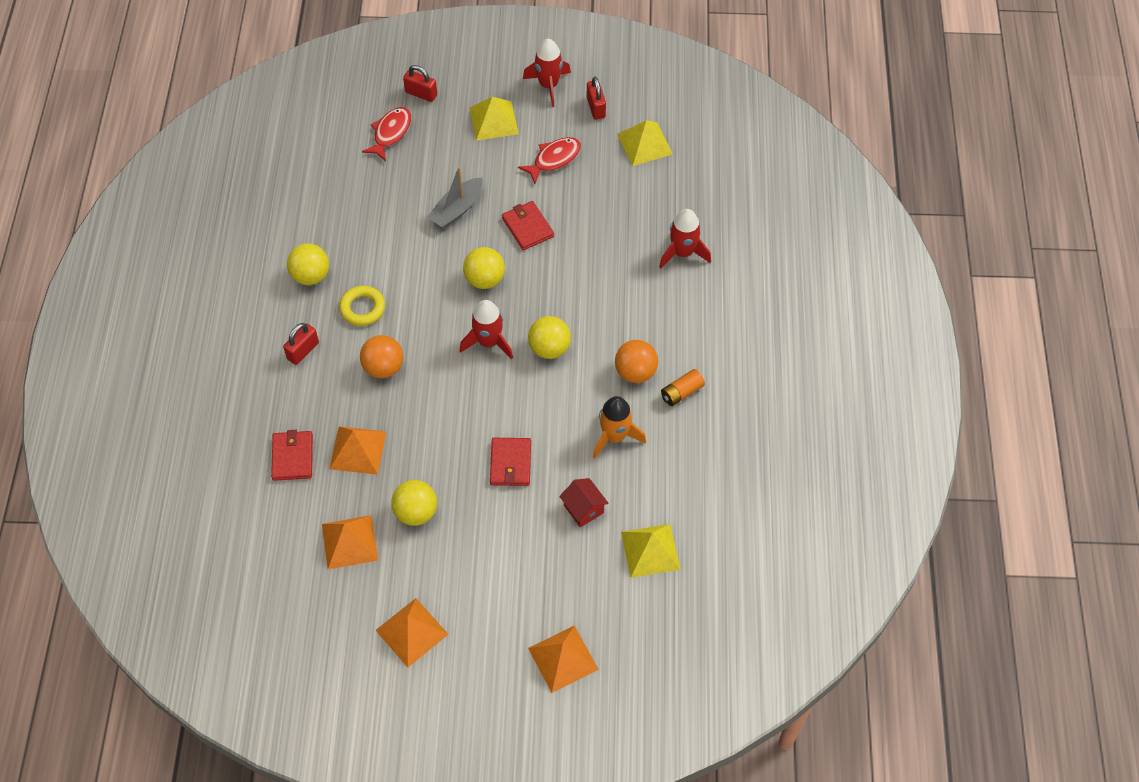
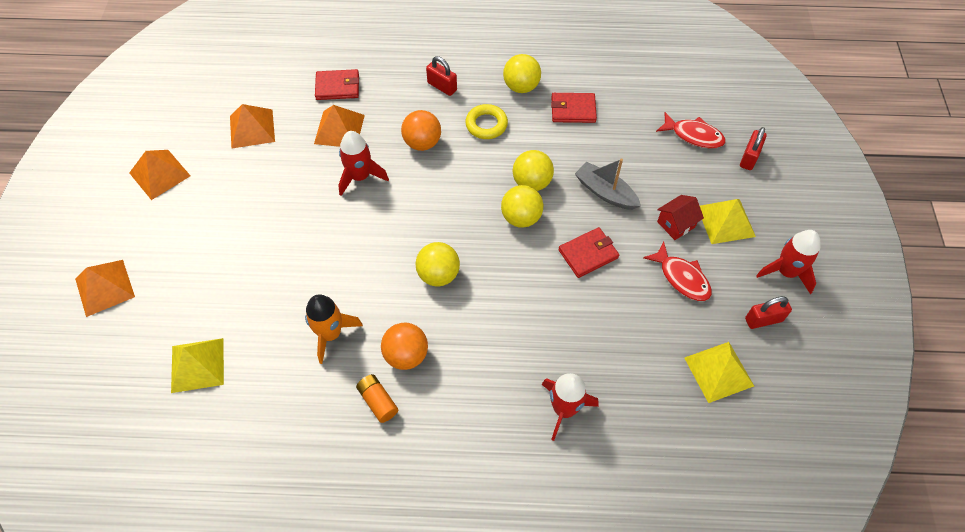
camera: 90 degrees right, 0 degrees up
(416, 512) = (272, 172): yellow ball -> yellow ball (532, 182)
(488, 342) = (447, 222): red rocket -> red rocket (360, 177)
(510, 463) = (311, 243): red wallet -> red wallet (573, 109)
(583, 509) = (253, 305): red house -> red house (676, 224)

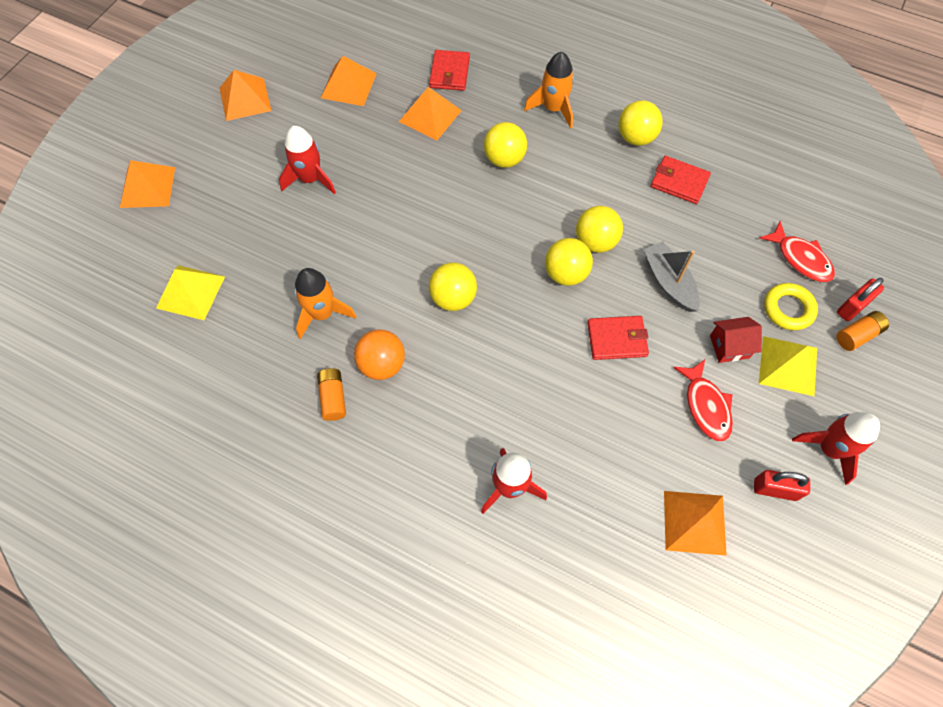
camera: 25 degrees right, 5 degrees up
(337, 87) = (449, 73): red wallet -> red wallet turned 75 degrees clockwise
(360, 177) = (426, 170): red rocket -> red rocket (310, 179)
(422, 143) = (504, 159): orange ball -> yellow ball
(442, 86) = (553, 109): red padlock -> orange rocket
(486, 124) = (579, 164): yellow ring -> yellow ring (788, 309)
(718, 371) = (694, 522): yellow pyramid -> orange pyramid
(763, 178) = (857, 335): none -> orange battery

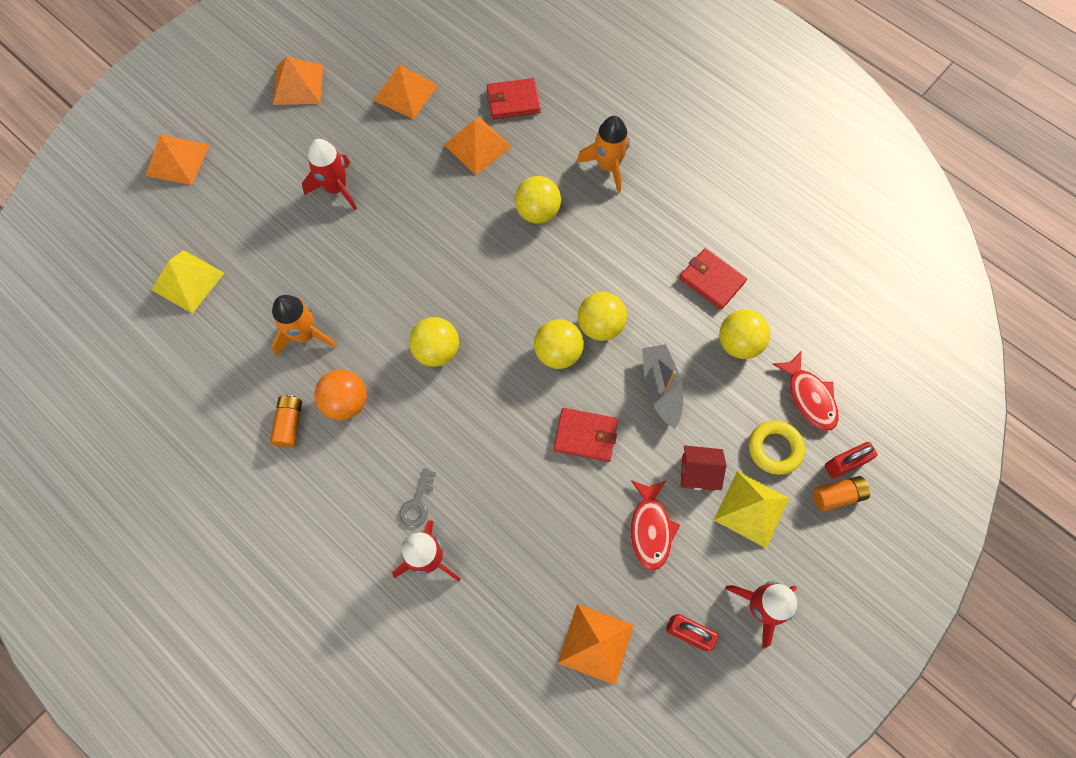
camera: 15 degrees right, 5 degrees up
(449, 73) = (513, 101): red wallet -> red wallet turned 60 degrees clockwise
(481, 438) = (417, 503): none -> grey key
(635, 138) = (683, 219): yellow ball -> yellow ball (738, 343)

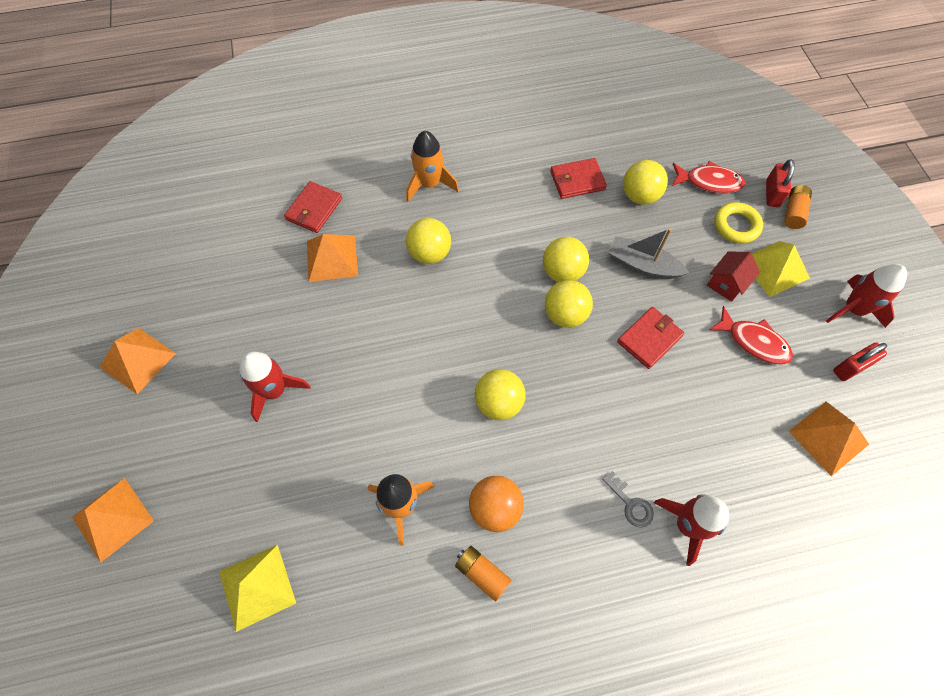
camera: 55 degrees left, 5 degrees down
(405, 92) = (231, 279): orange pyramid -> none

